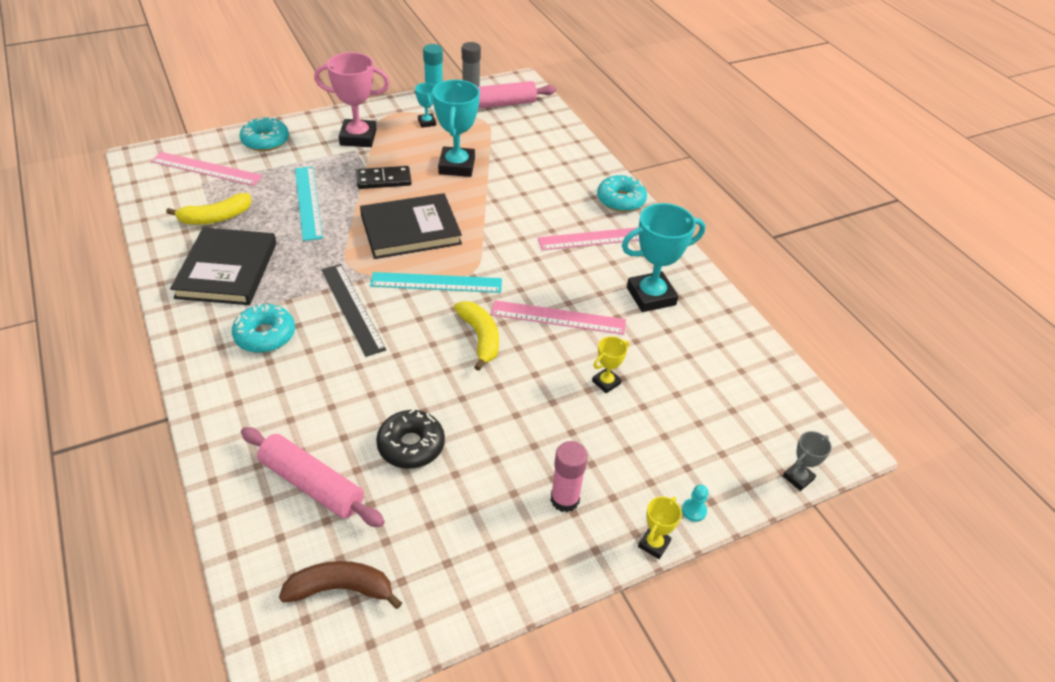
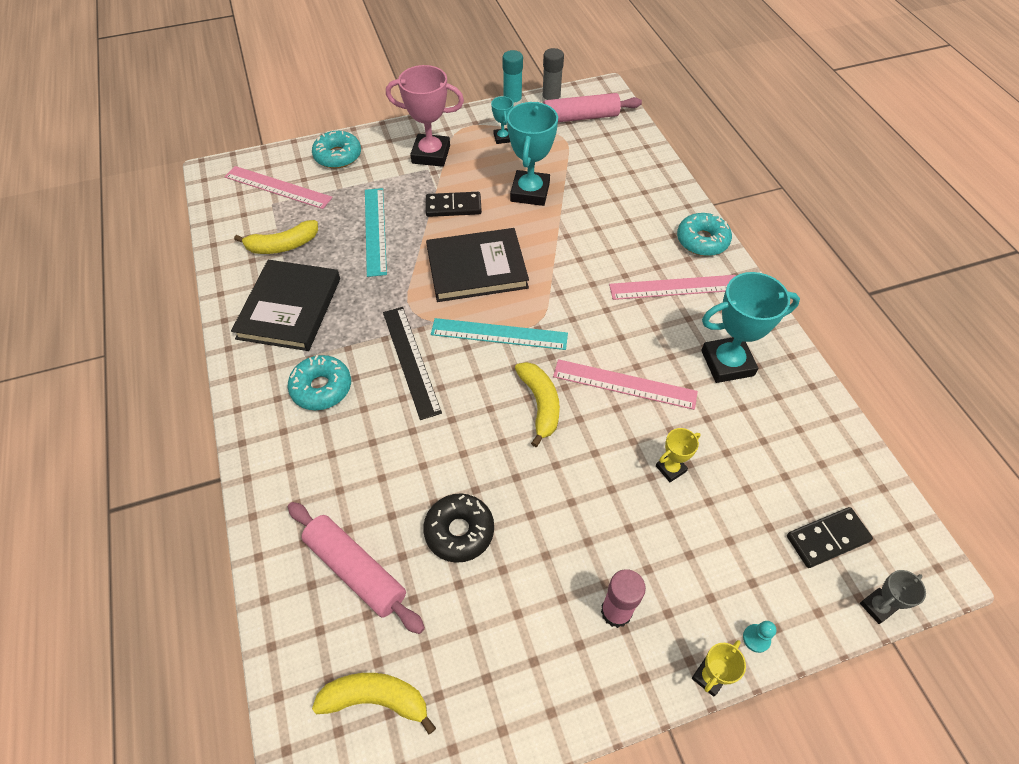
camera: 10 degrees right, 10 degrees up
(341, 589) = (376, 699): brown banana -> yellow banana
(750, 428) = (827, 538): none -> black domino

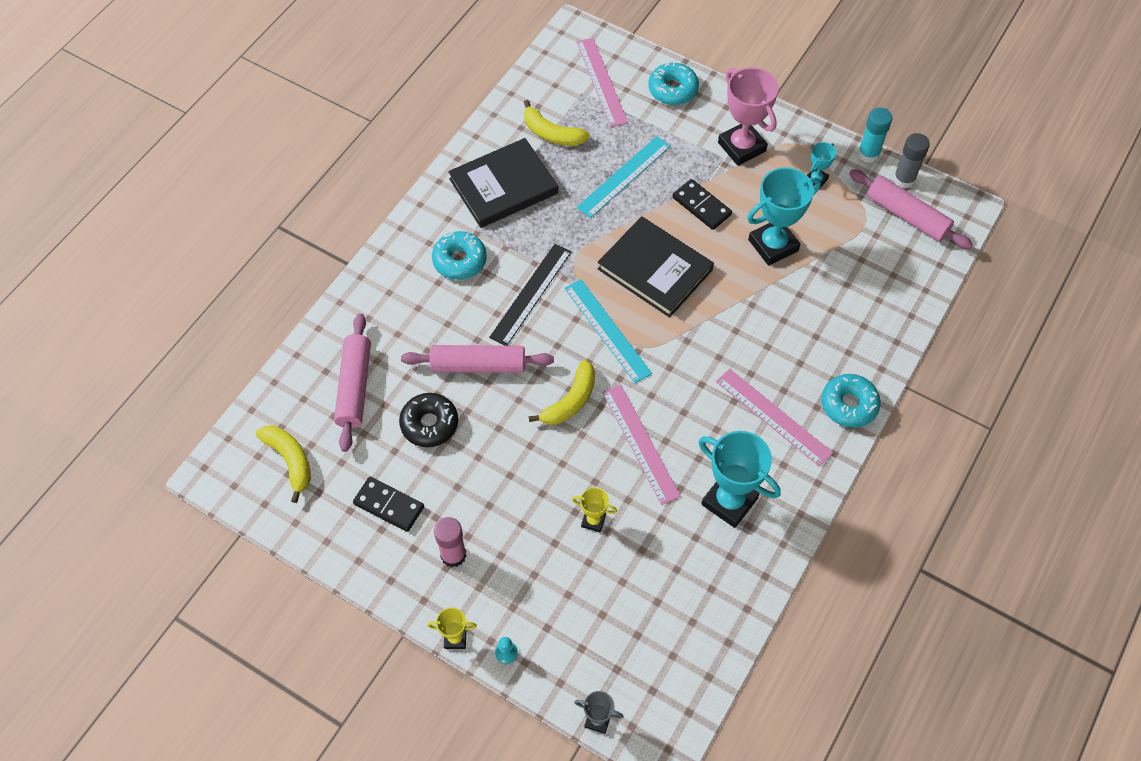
camera: 50 degrees right, 5 degrees up
(438, 448) = (478, 365): none -> pink rolling pin
(827, 538) = (627, 659): black domino -> black domino (389, 505)

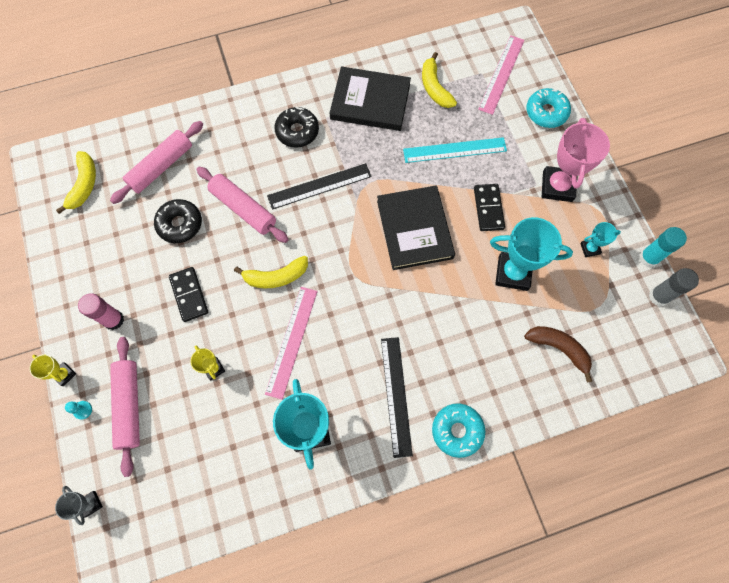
camera: 40 degrees right, 10 degrees up
(389, 505) = (109, 257): black domino -> black domino (189, 295)
(459, 260) = (297, 131): turquoise donut -> black donut
(607, 330) = (344, 247): turquoise ruler -> none
(773, 417) = (396, 395): pink ruler -> black ruler
(866, 278) = (559, 348): none -> brown banana
(906, 216) = (634, 325): pink rolling pin -> pink rolling pin (129, 405)

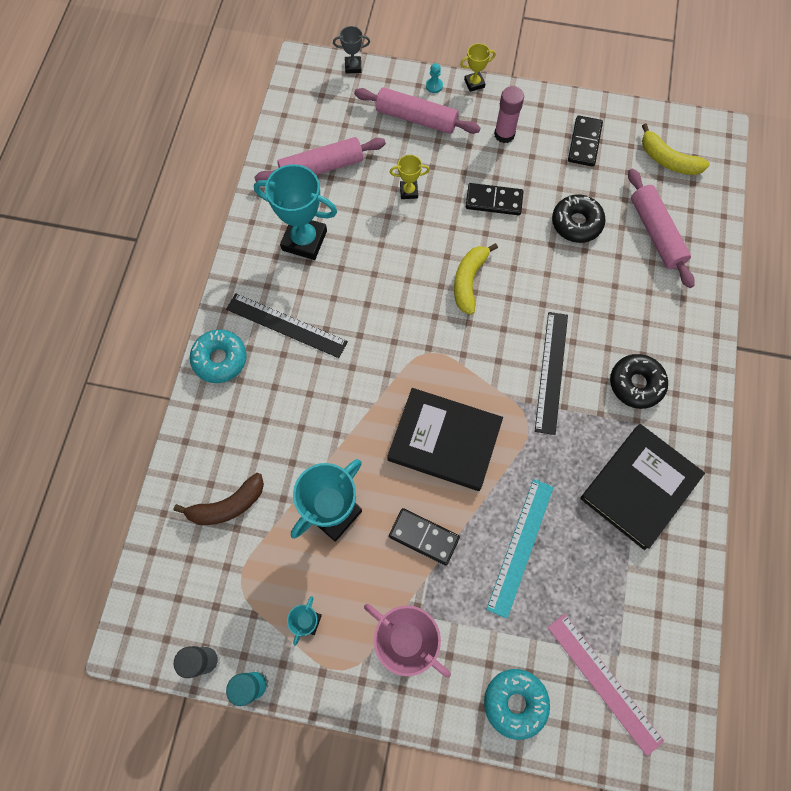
camera: 120 degrees right, 0 degrees up
(94, 252) = (584, 143): none -> black domino
(243, 208) = (563, 286): pink rolling pin -> pink rolling pin (321, 167)
(292, 341) = (394, 264): pink ruler -> none
(434, 88) = (624, 578): yellow banana -> none

